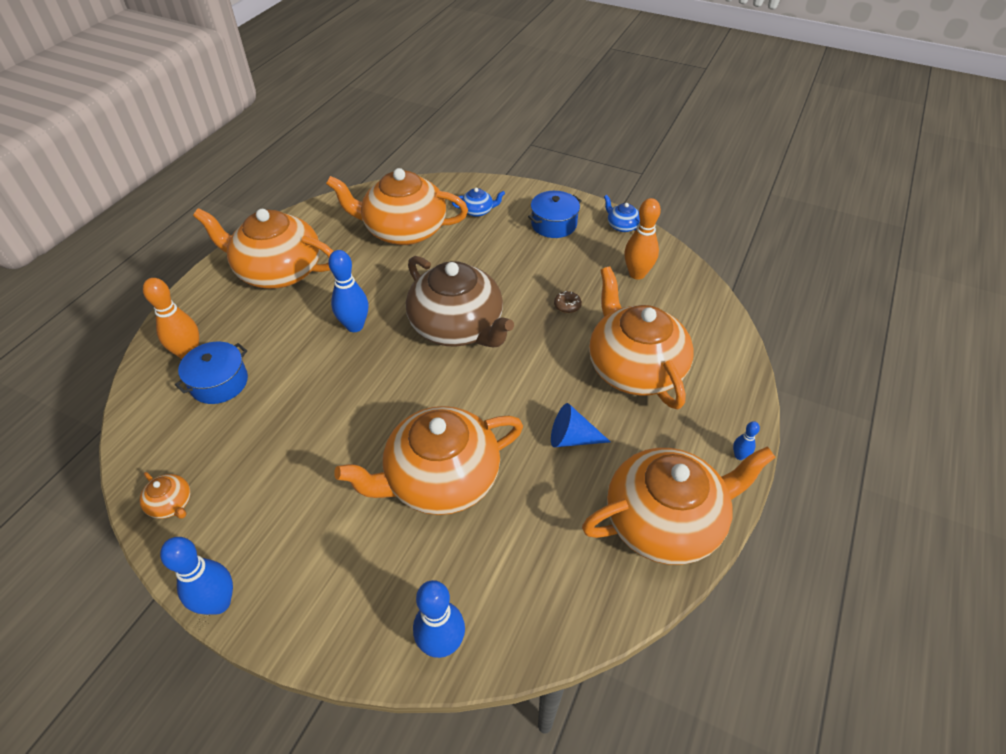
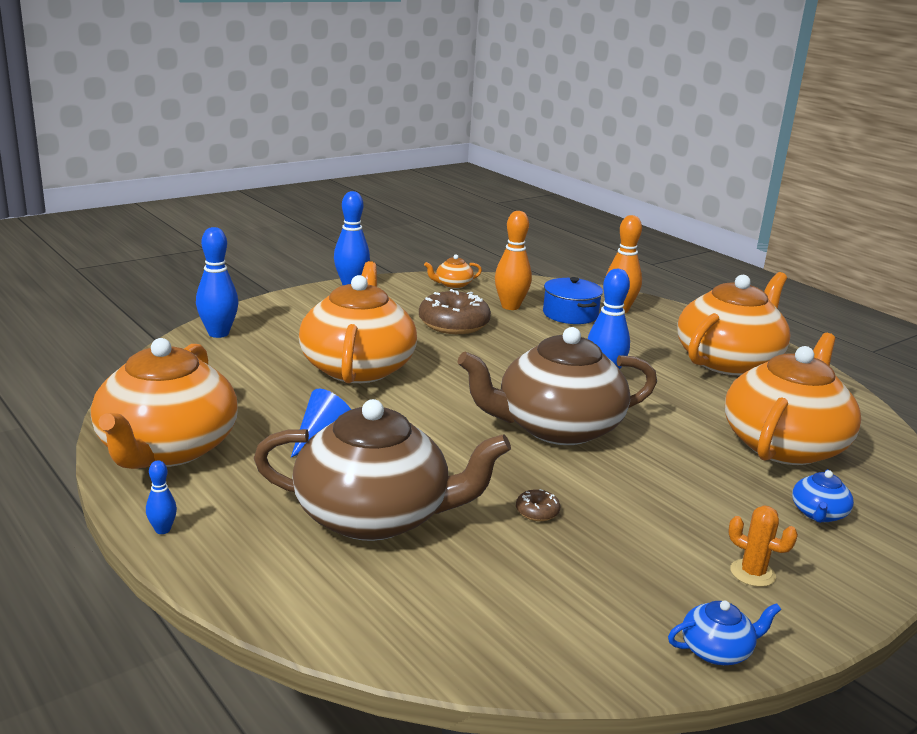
camera: 115 degrees right, 25 degrees down
(294, 455) = (454, 324): none -> brown donut
(554, 224) = (752, 573): blue pot -> orange cactus
(634, 368) = (374, 516): orange teapot -> brown teapot
(637, 274) = (565, 605): orange bowling pin -> orange bowling pin (510, 306)

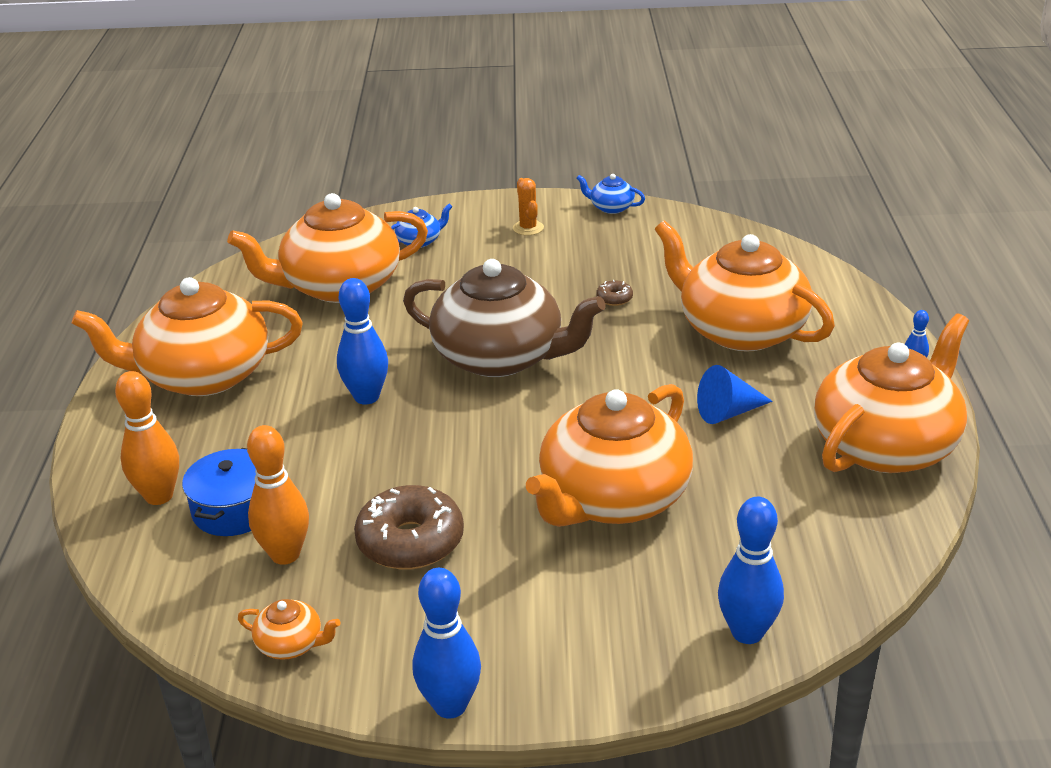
camera: 140 degrees left, 10 degrees up
(374, 516) = (740, 330): brown teapot -> orange teapot

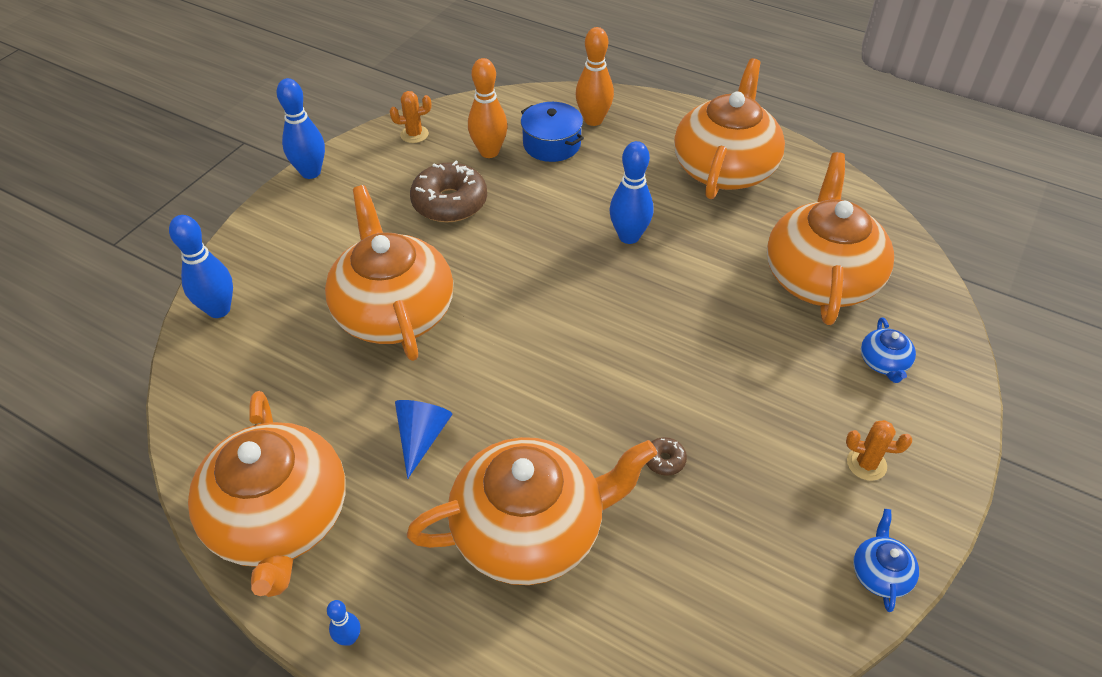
camera: 120 degrees right, 15 degrees up
(291, 644) = (414, 134): orange teapot -> orange cactus
(500, 357) = (624, 331): brown teapot -> none
(611, 207) = (880, 573): blue teapot -> blue teapot turned 45 degrees counterclockwise

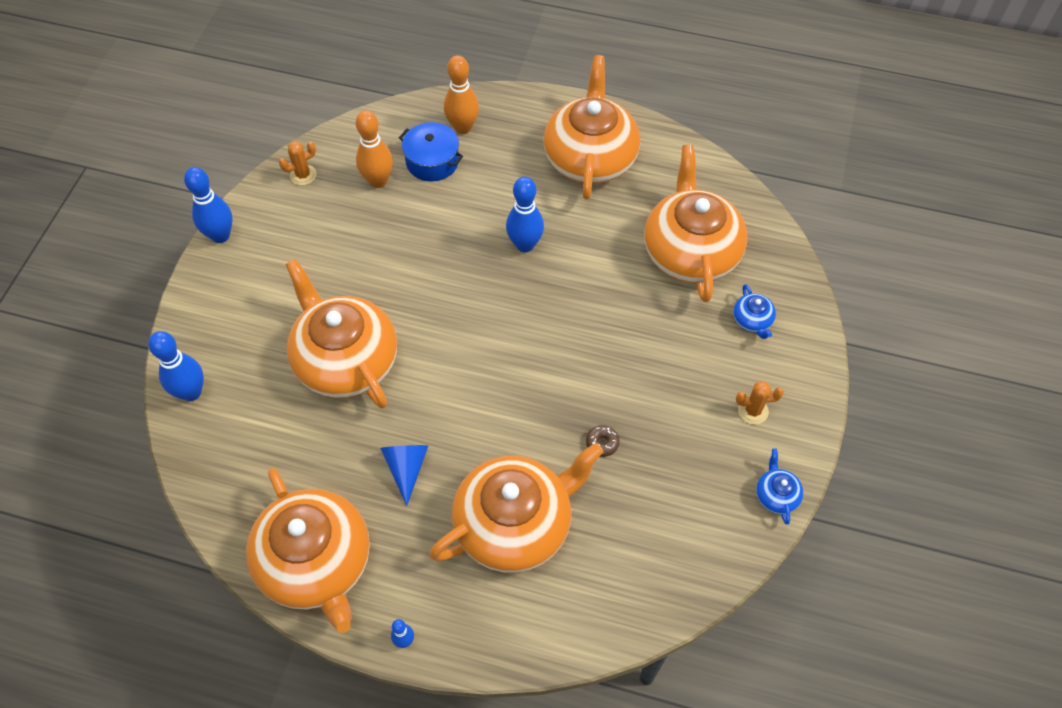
camera: 15 degrees left, 10 degrees up
(449, 202) = (359, 242): brown donut -> none

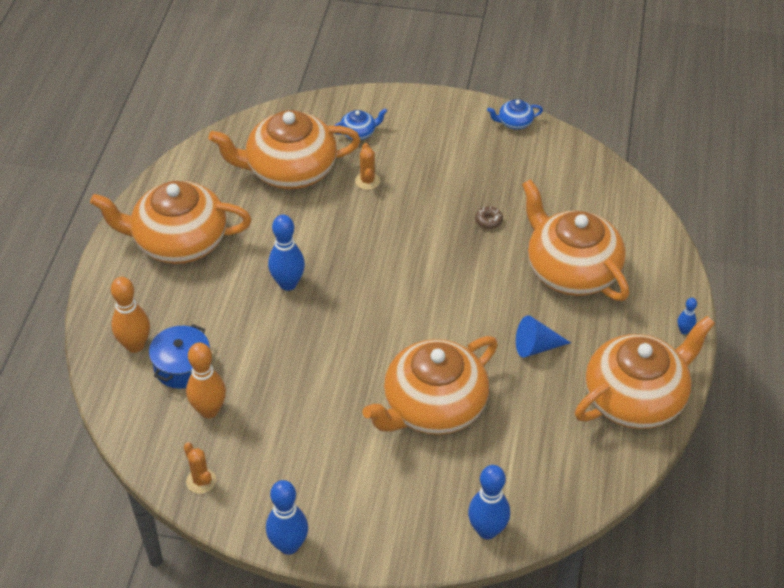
camera: 95 degrees left, 10 degrees down
(753, 411) = (444, 134): orange cactus -> orange cactus (367, 181)

